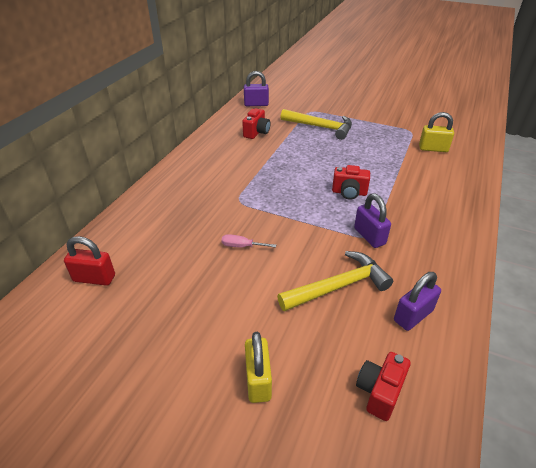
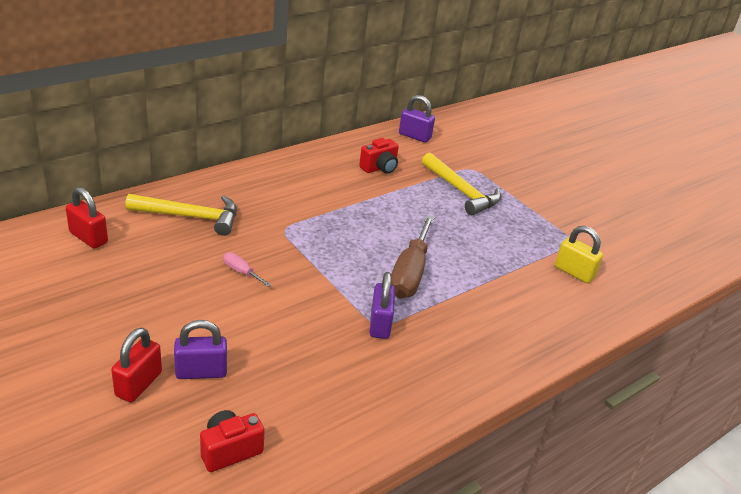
camera: 25 degrees right, 5 degrees down
(258, 380) = (138, 384): yellow padlock -> red padlock
(338, 286) = (293, 351): yellow hammer -> yellow hammer (190, 217)
(349, 193) = (410, 273): red camera -> brown screwdriver
(413, 316) = (336, 412): purple padlock -> purple padlock (201, 372)

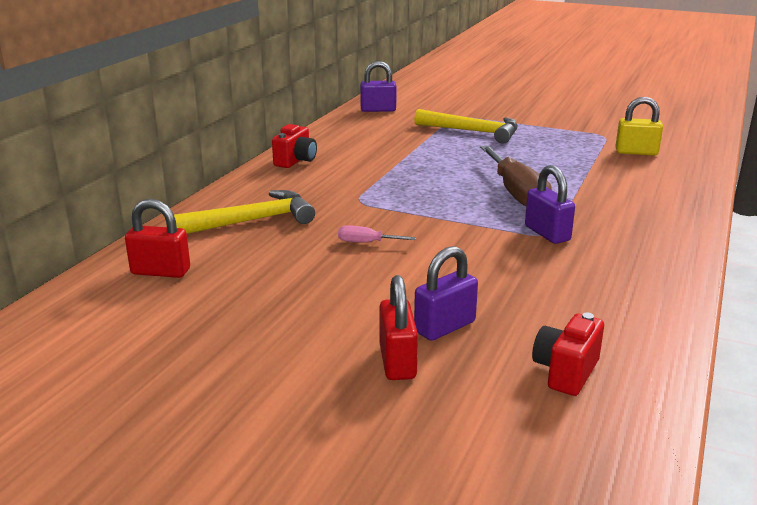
camera: 25 degrees left, 10 degrees down
(379, 168) = (380, 137): red camera -> red camera (296, 161)

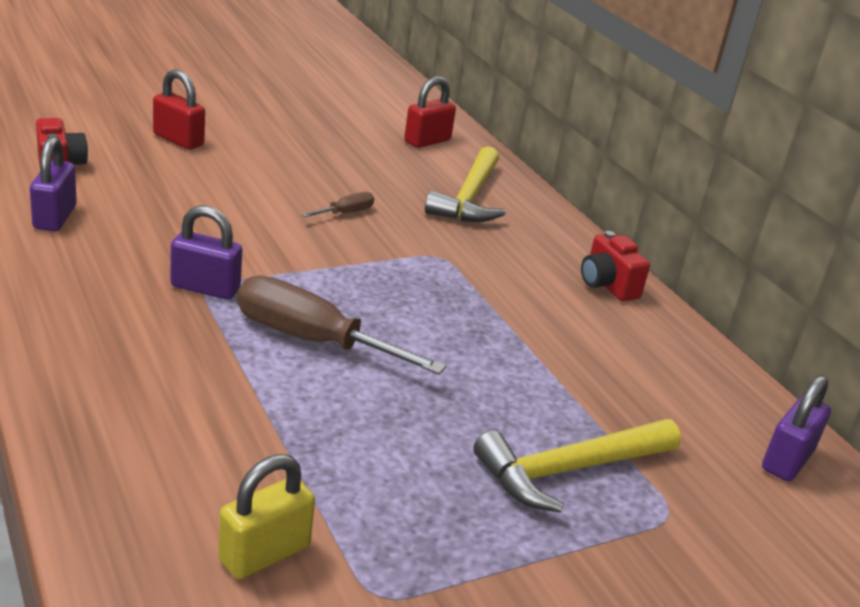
camera: 125 degrees right, 5 degrees up
(366, 242) = (346, 213): pink screwdriver -> brown screwdriver
(444, 327) = (179, 168): purple padlock -> purple padlock (55, 217)

